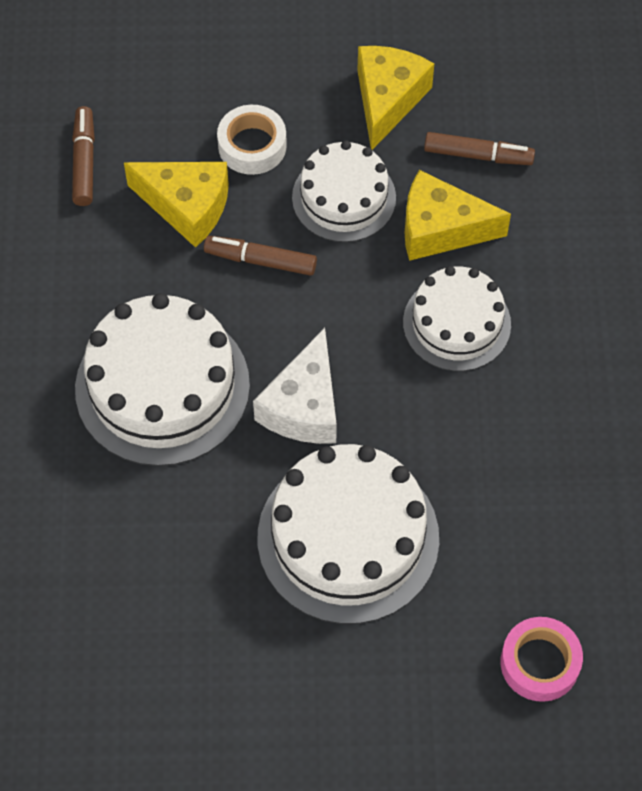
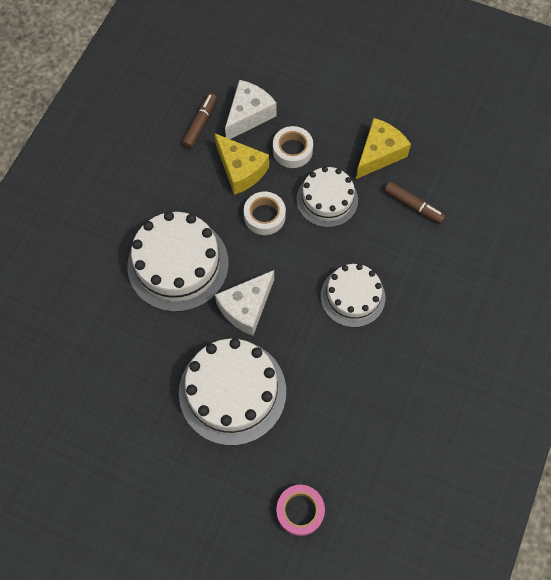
camera: 25 degrees right, 5 degrees up
(155, 119) = (248, 115): none -> white cheese
(260, 260) = (264, 216): brown marker -> white tape
(440, 229) = (371, 239): yellow cheese -> none

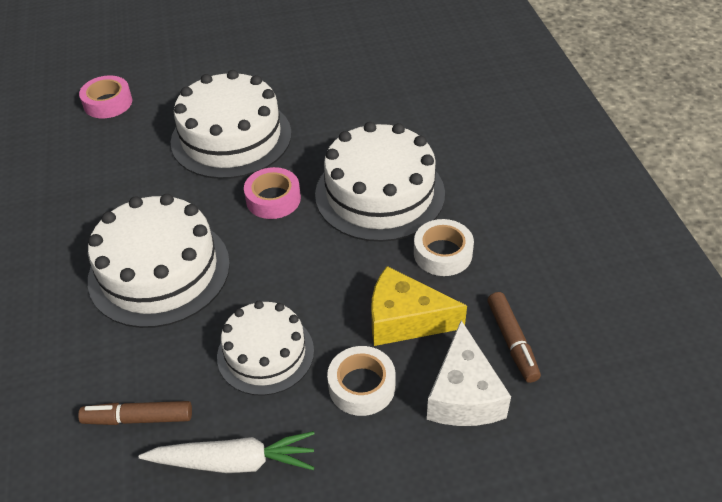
camera: 145 degrees right, 20 degrees down
(246, 307) = (273, 199): white cheese -> pink tape
(264, 216) = (329, 289): white tape -> white tape (442, 253)
(352, 296) = (159, 271): white cake -> white cake, size x1.58
(379, 154) = (234, 462): yellow cheese -> white carrot

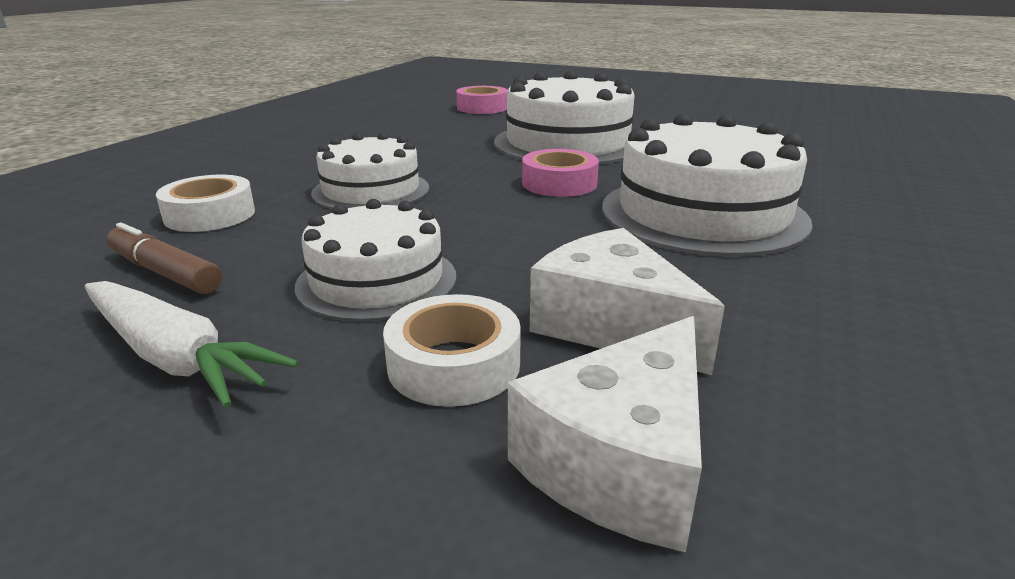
camera: 35 degrees right, 20 degrees down
(159, 271) = (371, 190): white cake -> white cake, size x0.63
(405, 320) = (612, 325): yellow cheese -> white cheese
(442, 253) = (750, 285): white tape -> white tape (210, 215)
(512, 342) = (803, 433): brown marker -> none

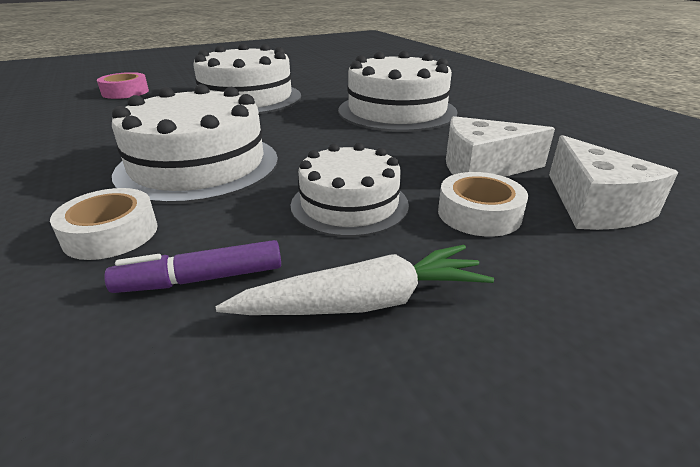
camera: 50 degrees left, 5 degrees up
(165, 272) = (201, 279): brown marker -> purple marker
(371, 190) = (198, 165): white cake -> white cake, size x1.58
(559, 183) = (301, 120): pink tape -> none

